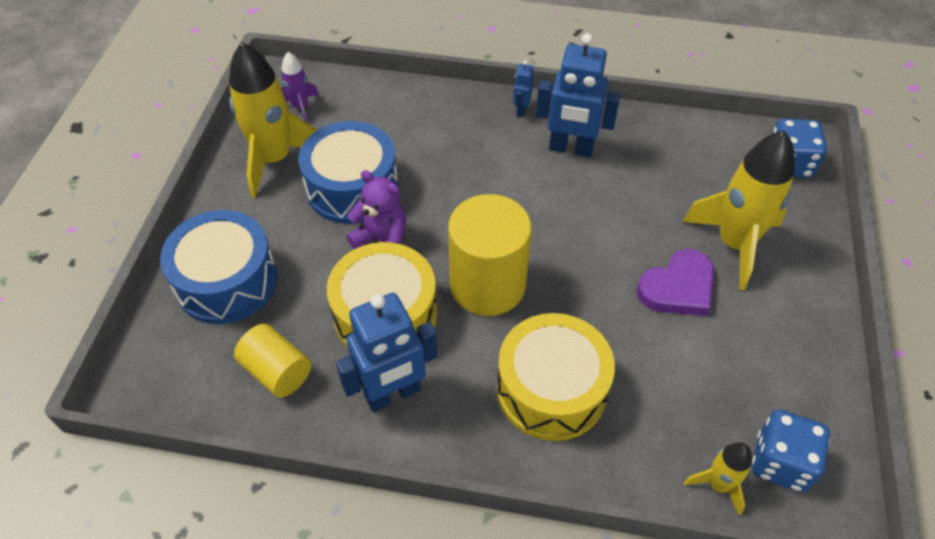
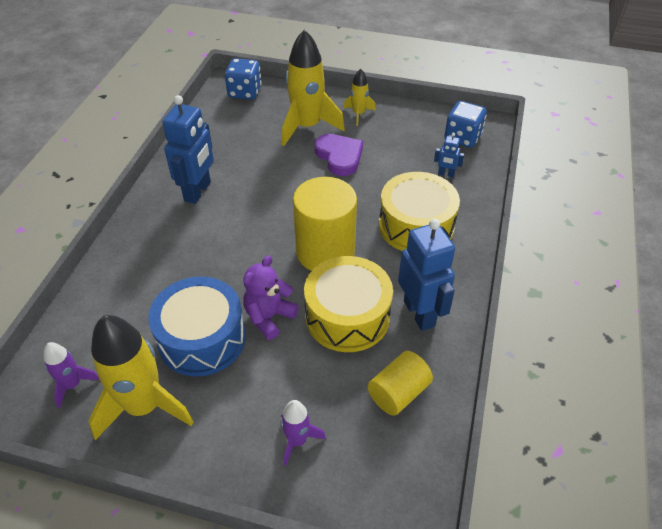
camera: 85 degrees left, 5 degrees down
(227, 281) = (297, 440): blue drum -> purple rocket
(521, 110) = (143, 216): blue robot -> blue robot (446, 174)
(718, 485) = (478, 163): yellow rocket -> yellow rocket (358, 114)

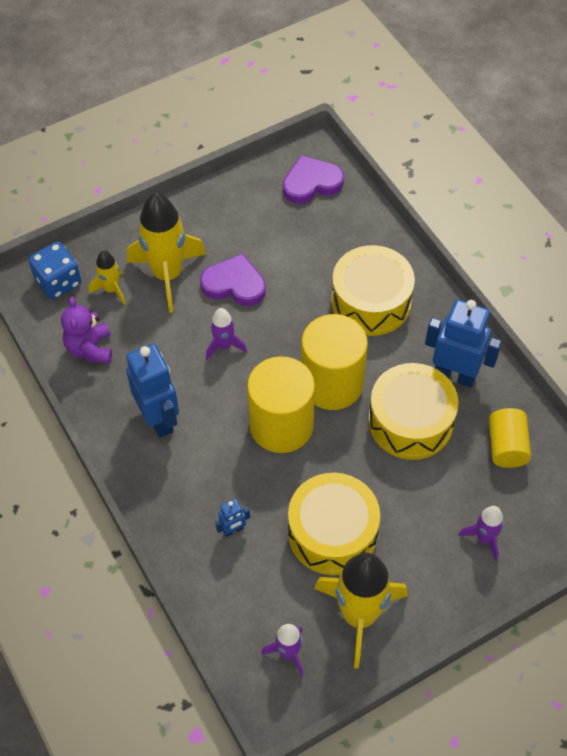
camera: 45 degrees left, 10 degrees up
(202, 338) = (332, 533): blue drum -> yellow drum
(260, 250) = (281, 425): none -> yellow cylinder
(269, 317) = (358, 473): purple teddy bear -> purple teddy bear (90, 349)
(288, 182) = (224, 346): none -> purple rocket
(358, 114) = (196, 225): yellow rocket -> yellow rocket (111, 289)
(446, 174) = (339, 232): blue robot -> blue robot (233, 530)
(462, 137) = (311, 183): blue dice -> purple heart

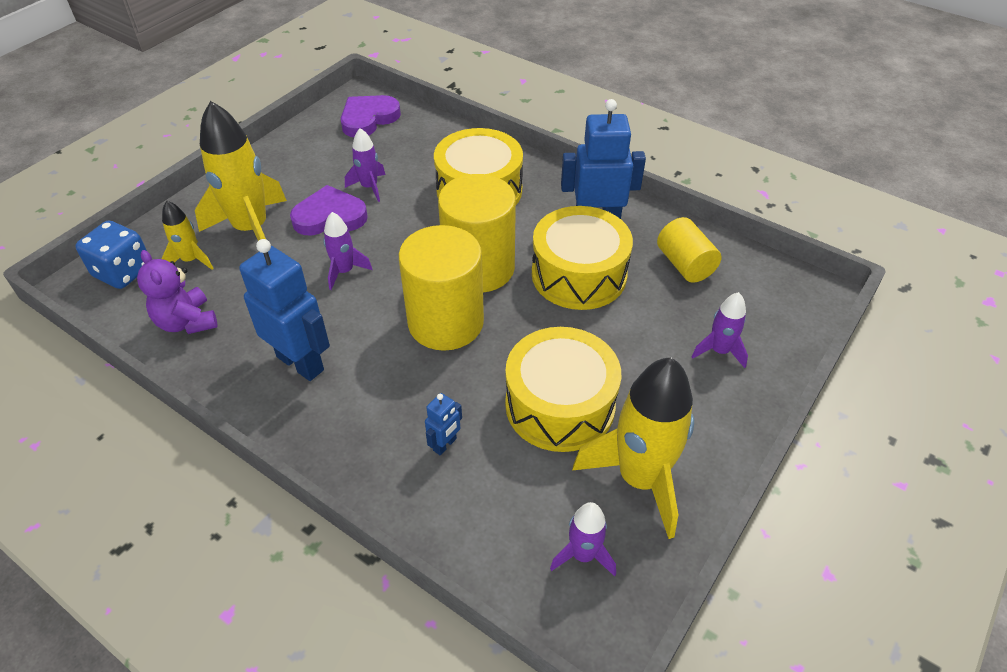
camera: 25 degrees left, 10 degrees down
(279, 264) = (369, 187): none -> purple rocket

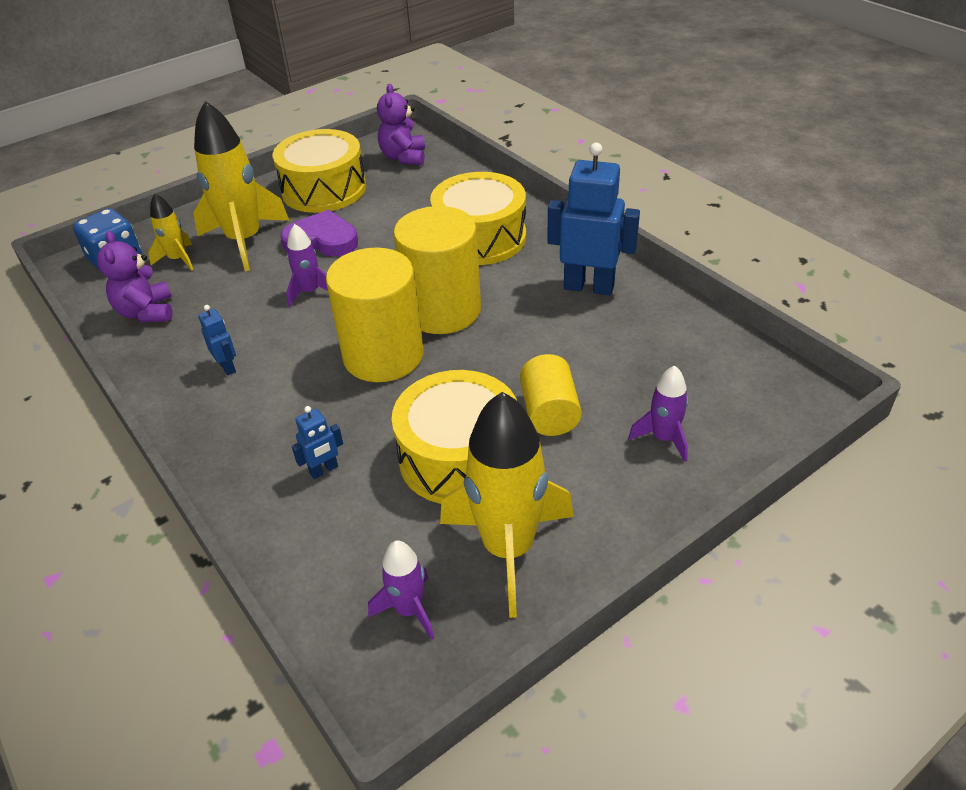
camera: 20 degrees right, 5 degrees down
(301, 363) = (227, 367): blue robot -> blue robot, size x0.47
(368, 119) = (404, 157): purple heart -> purple teddy bear
(369, 187) = (373, 219): purple rocket -> none
(579, 274) = (544, 334): yellow drum -> yellow drum (324, 189)
(685, 264) = (667, 343): yellow cylinder -> yellow cylinder (549, 412)

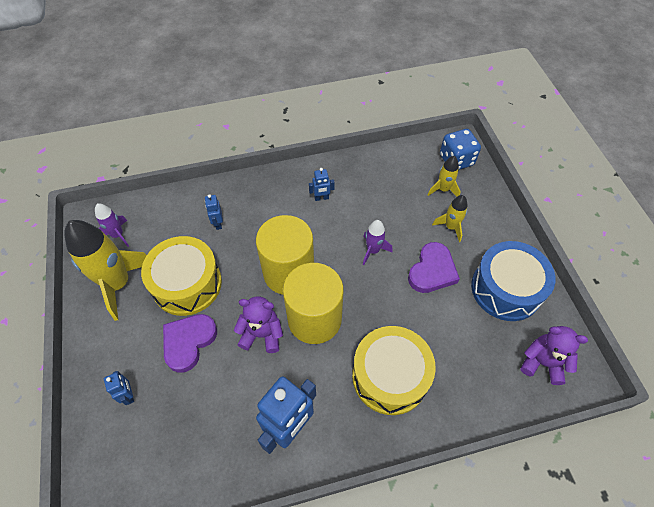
camera: 110 degrees right, 15 degrees up
(146, 312) = (392, 169): purple teddy bear -> purple teddy bear (262, 334)
(245, 241) = (450, 227): yellow rocket -> yellow rocket, size x0.50
(324, 189) = (506, 289): yellow drum -> blue drum
(549, 412) = (188, 342): yellow cylinder -> purple heart
(663, 438) = (129, 395): purple rocket -> blue robot

